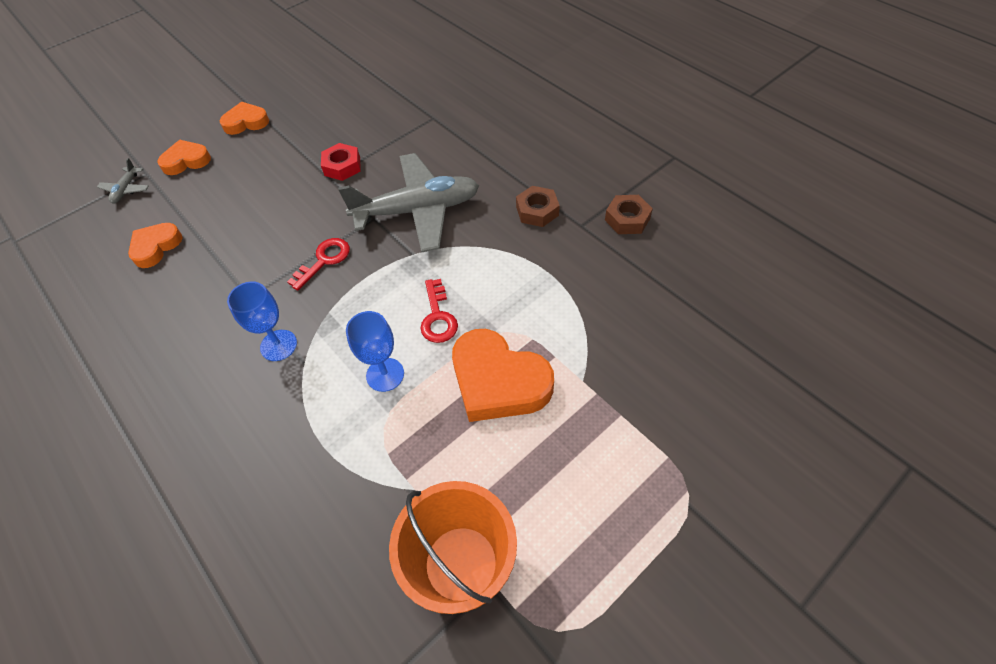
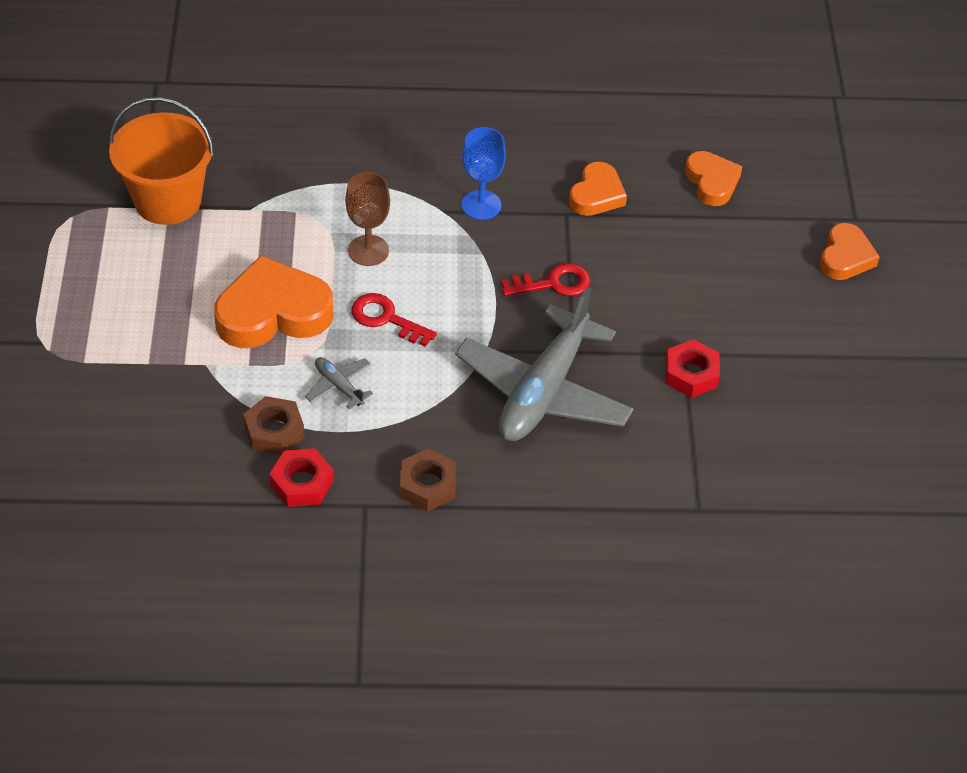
camera: 125 degrees right, 5 degrees down
(126, 189) = (839, 195): grey plane -> grey plane (339, 386)
(246, 122) = (876, 337): orange heart -> orange heart (596, 195)
(324, 260) = (553, 283): red key -> red key turned 90 degrees counterclockwise
(385, 374) = (368, 250): blue goblet -> brown goblet
(602, 260) = (302, 483): none -> red nut
(627, 219) = (325, 550): brown nut -> brown nut (274, 431)

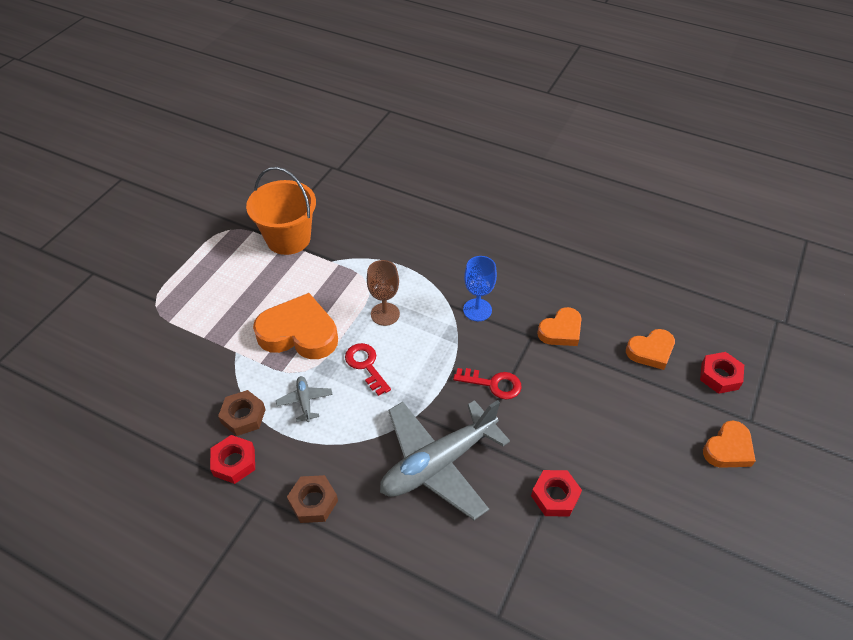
camera: 30 degrees right, 0 degrees up
(712, 182) = (650, 351): orange heart -> orange heart turned 60 degrees clockwise
(800, 182) = (719, 376): none -> red nut

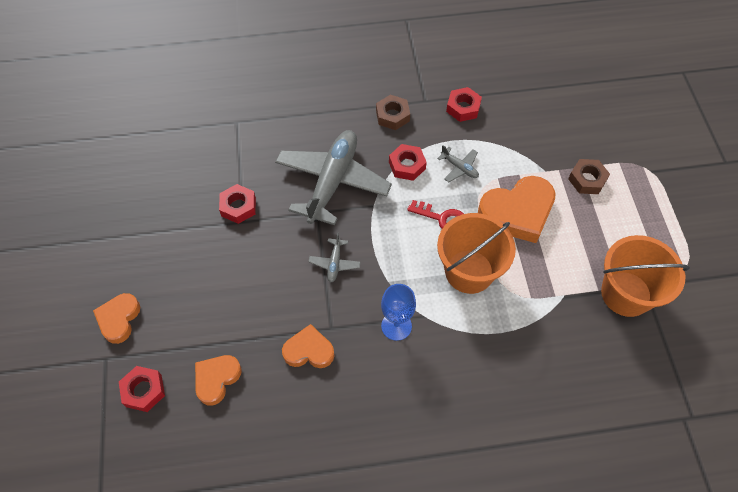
camera: 145 degrees right, 10 degrees up
(243, 416) = (488, 135): brown nut -> brown nut (587, 179)
(351, 434) = (407, 165): none -> red nut
(385, 314) = (469, 271): brown goblet -> orange bucket
(493, 384) = (334, 263): red key -> grey plane
(561, 331) = (309, 351): orange heart -> orange heart turned 75 degrees clockwise

